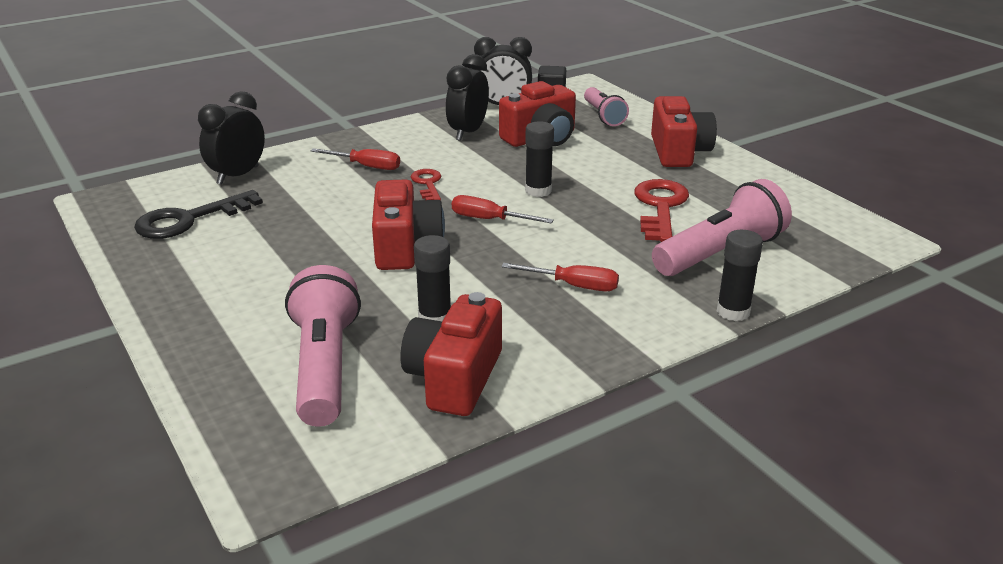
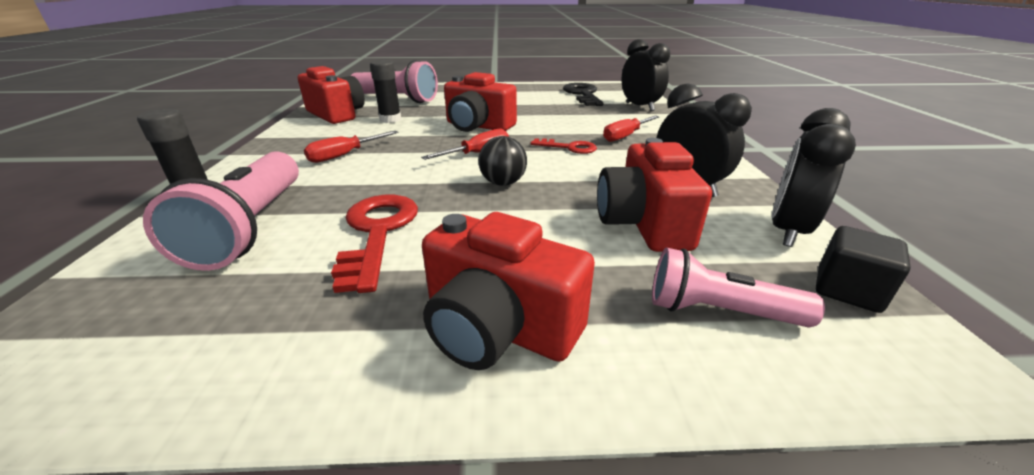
camera: 120 degrees right, 0 degrees up
(538, 190) = (503, 183): black glue stick -> black ball
(660, 207) = (377, 232): red key -> red key turned 135 degrees counterclockwise

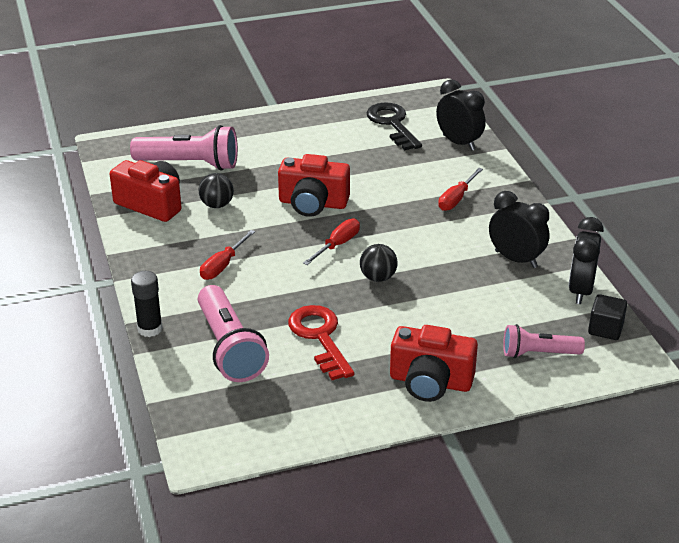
camera: 15 degrees left, 5 degrees up
(390, 119) = (217, 205): black glue stick -> black ball
(569, 147) = (412, 224): red key -> none
(643, 223) = (490, 300): red camera -> none

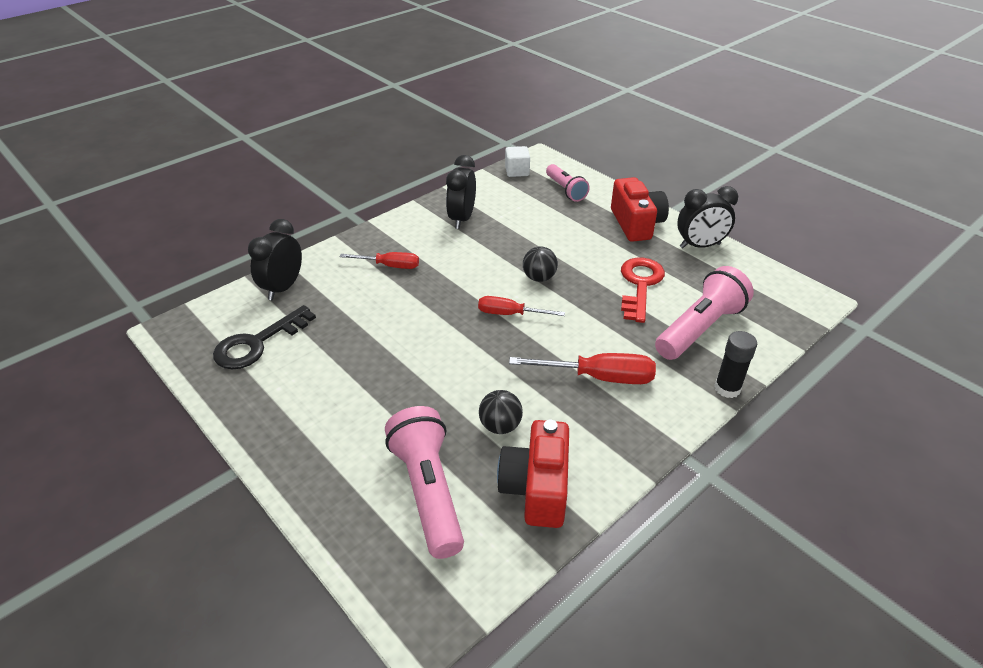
camera: 115 degrees left, 5 degrees up
(223, 265) = (599, 377): red screwdriver -> red screwdriver, size x1.51
(313, 203) = (451, 352): red camera -> none
(320, 337) = (640, 285): red key -> red key turned 150 degrees clockwise
(580, 290) = (481, 186): black clock -> black clock (700, 246)
(605, 329) = (517, 171): black cube -> white cube

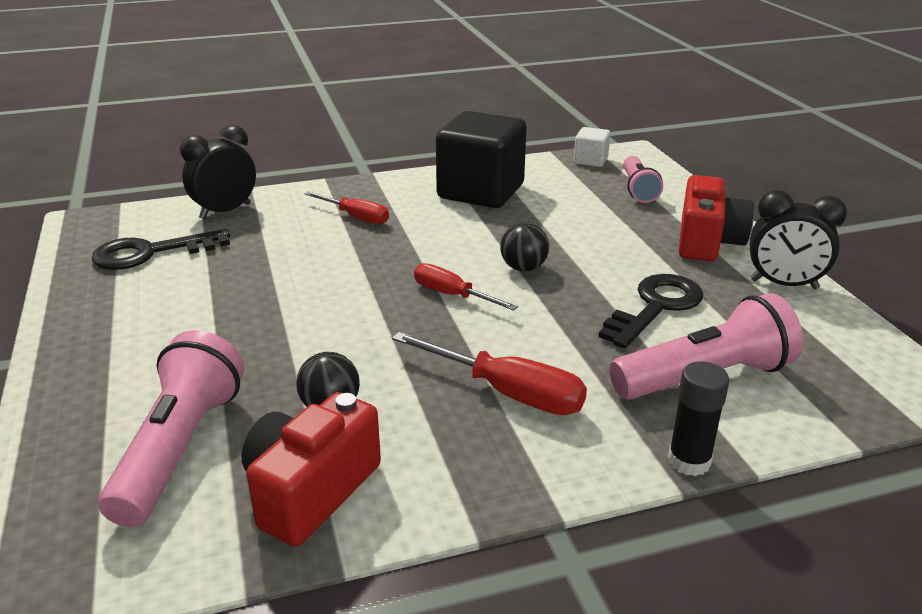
camera: 25 degrees right, 10 degrees down
(462, 219) = (481, 191): black clock -> black cube
(640, 285) = (656, 307): red key -> black key

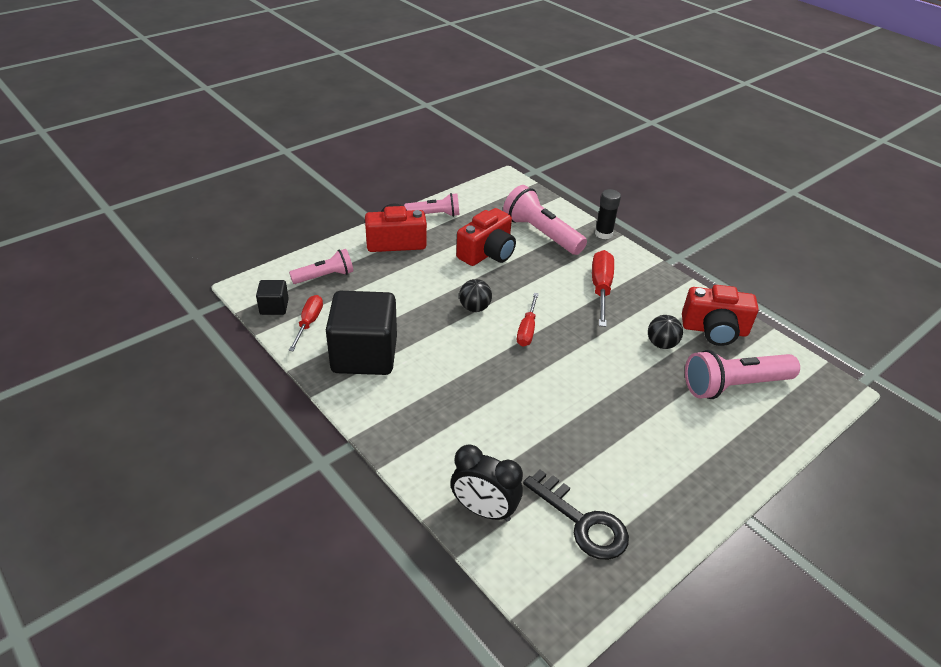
camera: 115 degrees left, 10 degrees up
(356, 217) = (447, 414): red screwdriver -> red screwdriver (309, 323)
(590, 161) = (274, 307): white cube -> black cube
(656, 307) = (487, 253): black key -> red camera
(784, 284) = (435, 215): black clock -> pink flashlight

